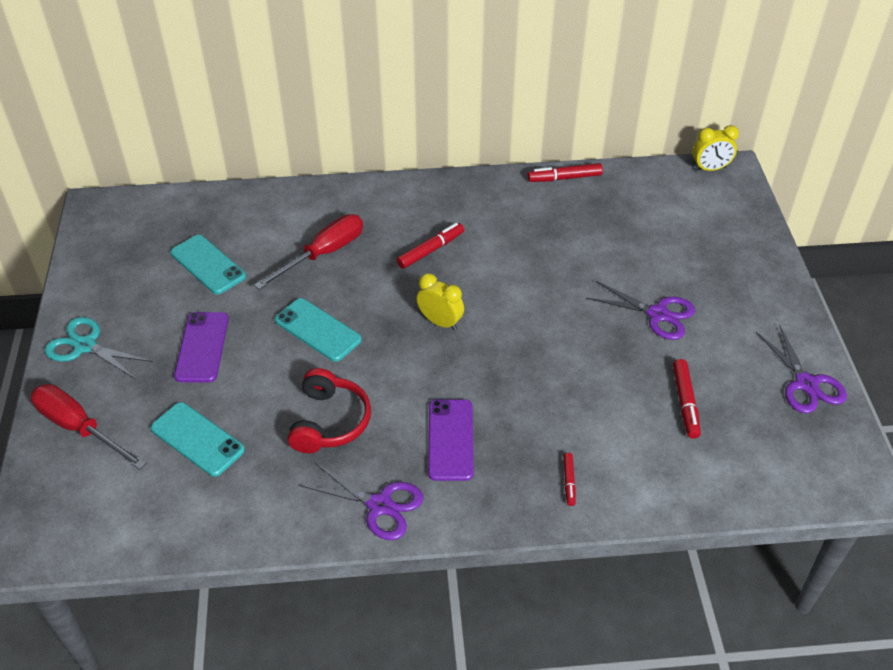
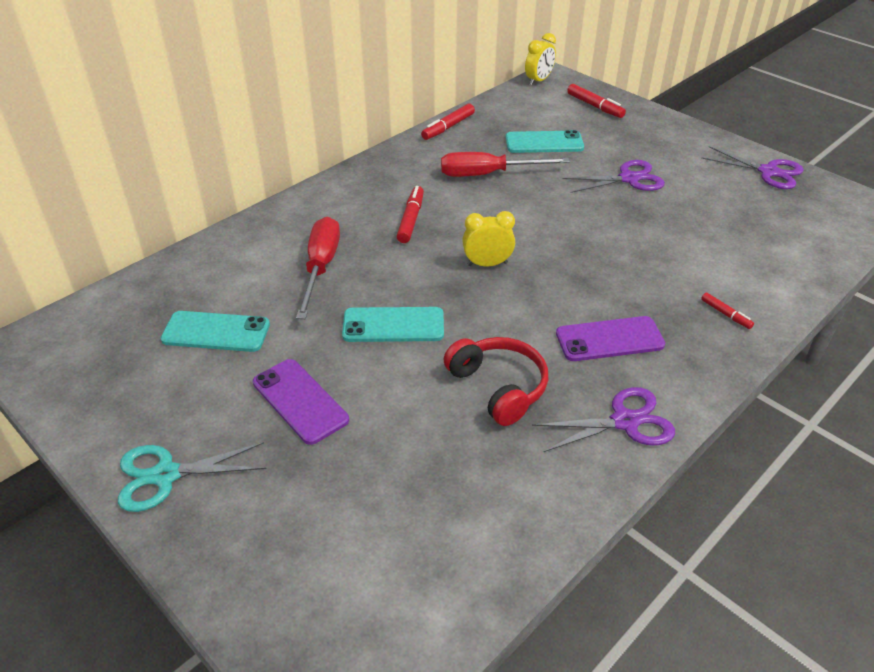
camera: 40 degrees left, 5 degrees down
(79, 428) = (257, 553): red screwdriver -> red screwdriver (488, 174)
(197, 439) = (398, 479): turquoise phone -> turquoise phone (544, 143)
(451, 440) = (609, 339): purple phone -> purple phone turned 60 degrees counterclockwise
(685, 403) = (721, 221): red marker -> red marker (595, 106)

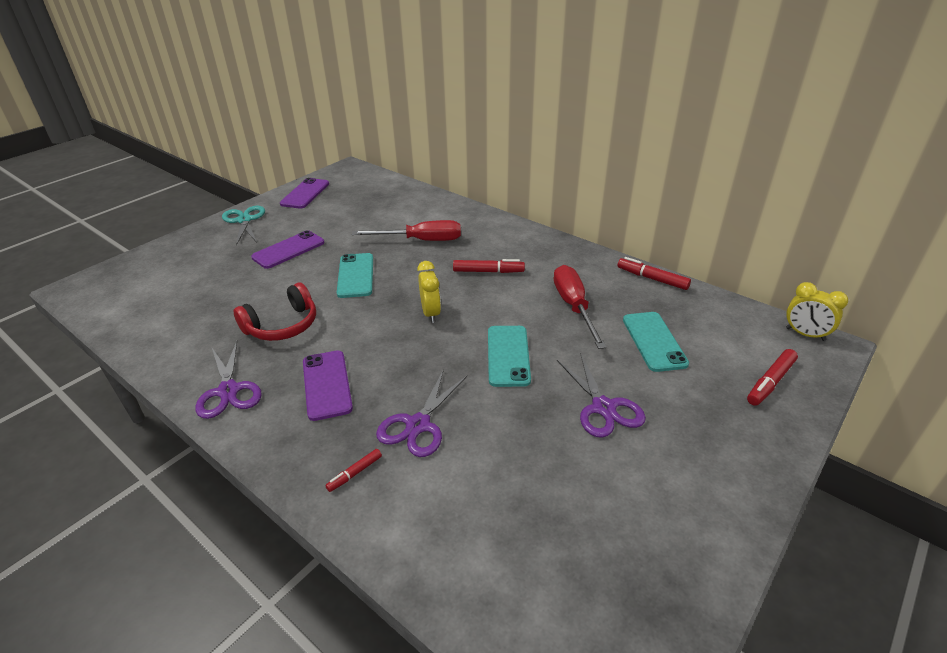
camera: 85 degrees right, 5 degrees down
(98, 399) = (305, 194): none -> purple phone
(216, 332) = (355, 215): turquoise phone -> turquoise phone (508, 355)
(768, 172) = (682, 566): purple scissors -> purple scissors (418, 425)

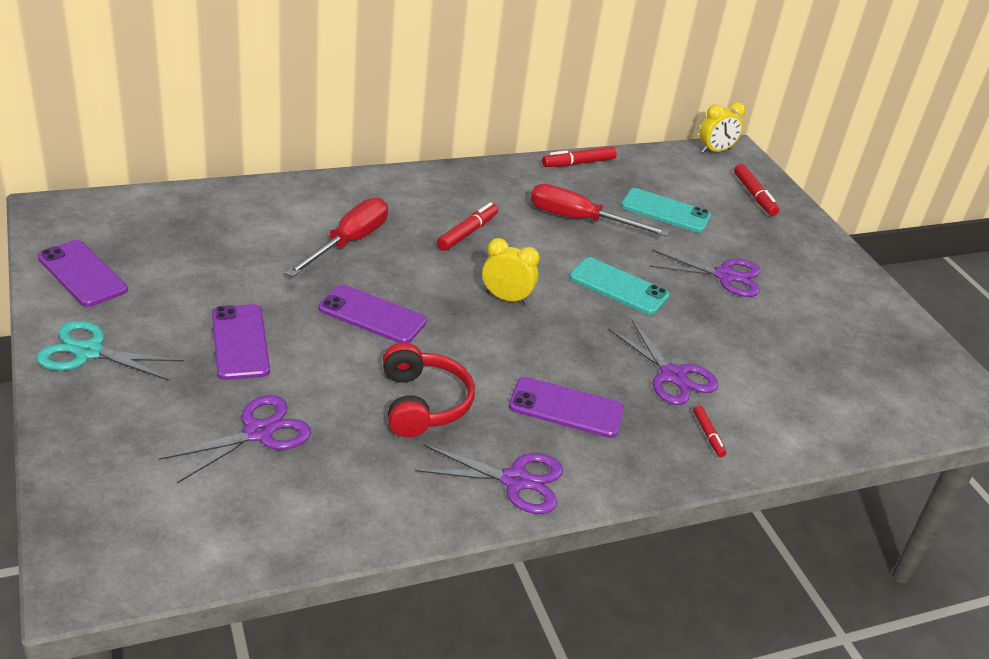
camera: 65 degrees left, 0 degrees up
(214, 286) = (258, 432): none -> purple scissors
(356, 275) = (372, 315): turquoise phone -> purple phone

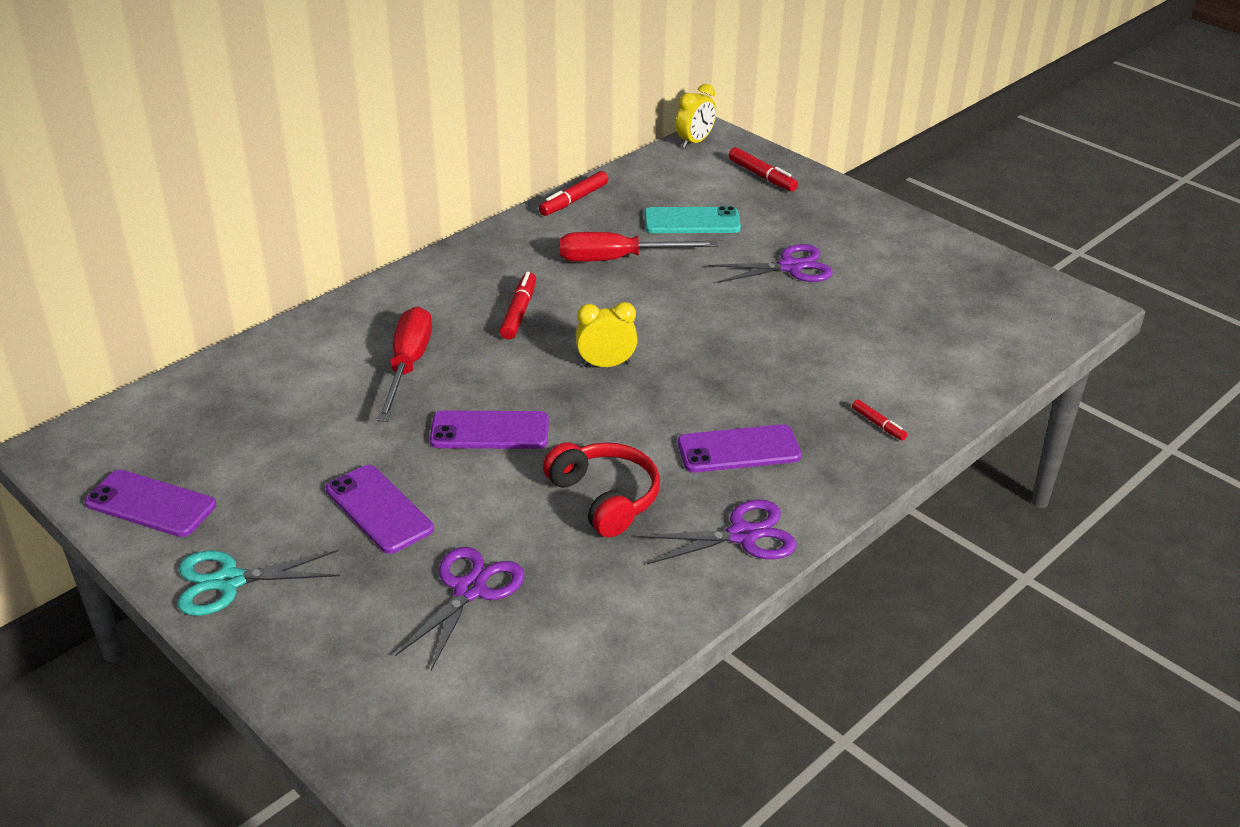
camera: 20 degrees left, 0 degrees up
(618, 287) = (702, 314): turquoise phone -> none
(672, 375) = (810, 381): purple scissors -> none

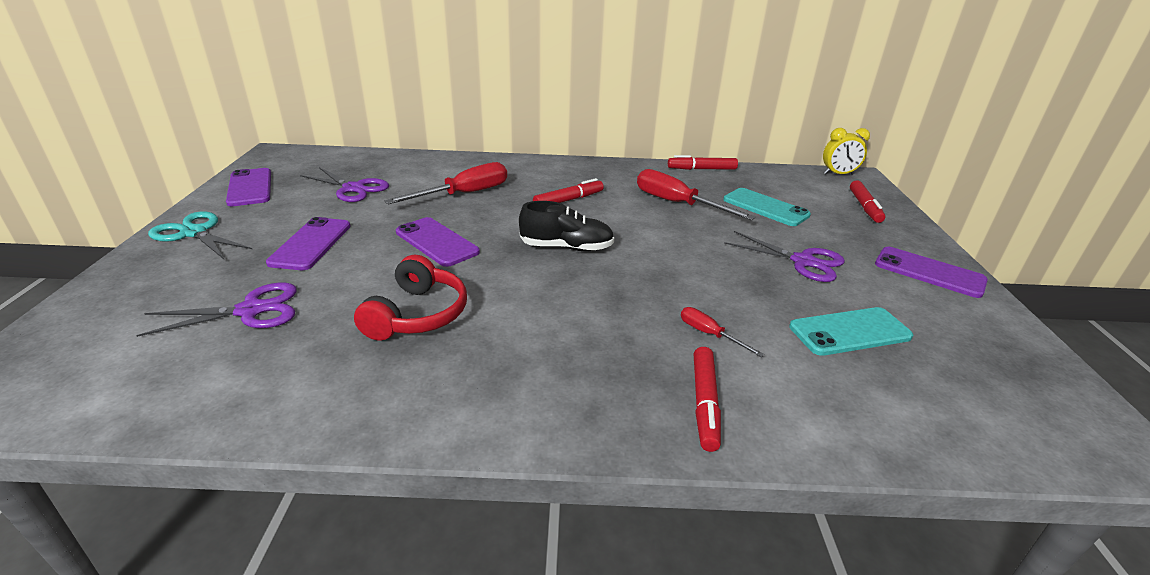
camera: 45 degrees right, 5 degrees down
(606, 365) = (566, 247): yellow clock -> black shoe
(738, 449) = (556, 345): purple phone -> purple phone (929, 272)
(742, 535) = (447, 403): purple scissors -> purple scissors (353, 188)
(816, 373) = (709, 334): none -> red screwdriver
(878, 424) = (704, 403): red marker -> red marker, size x1.66
(889, 314) = (849, 332): none -> turquoise phone

